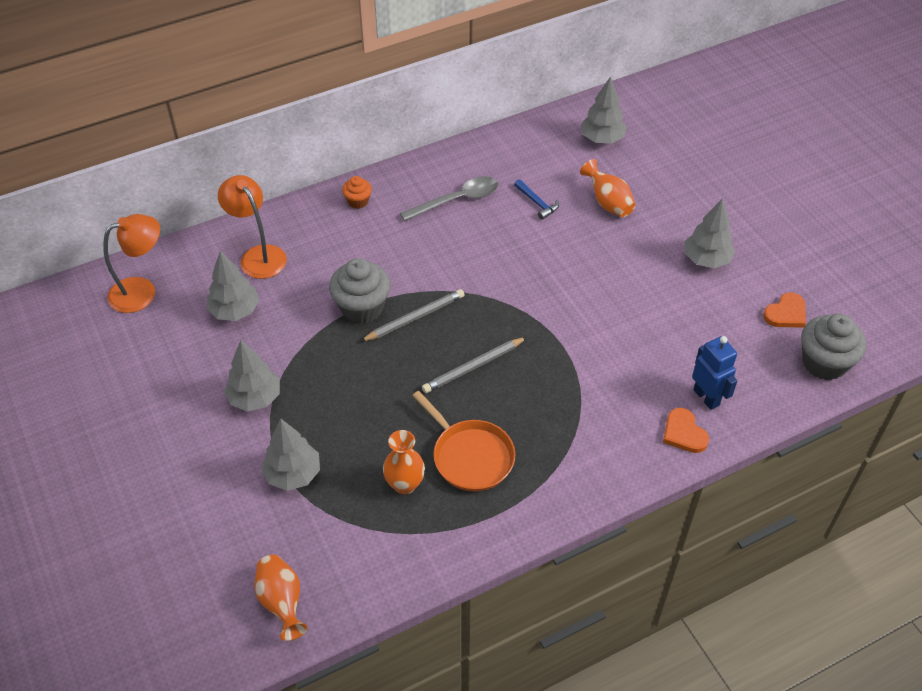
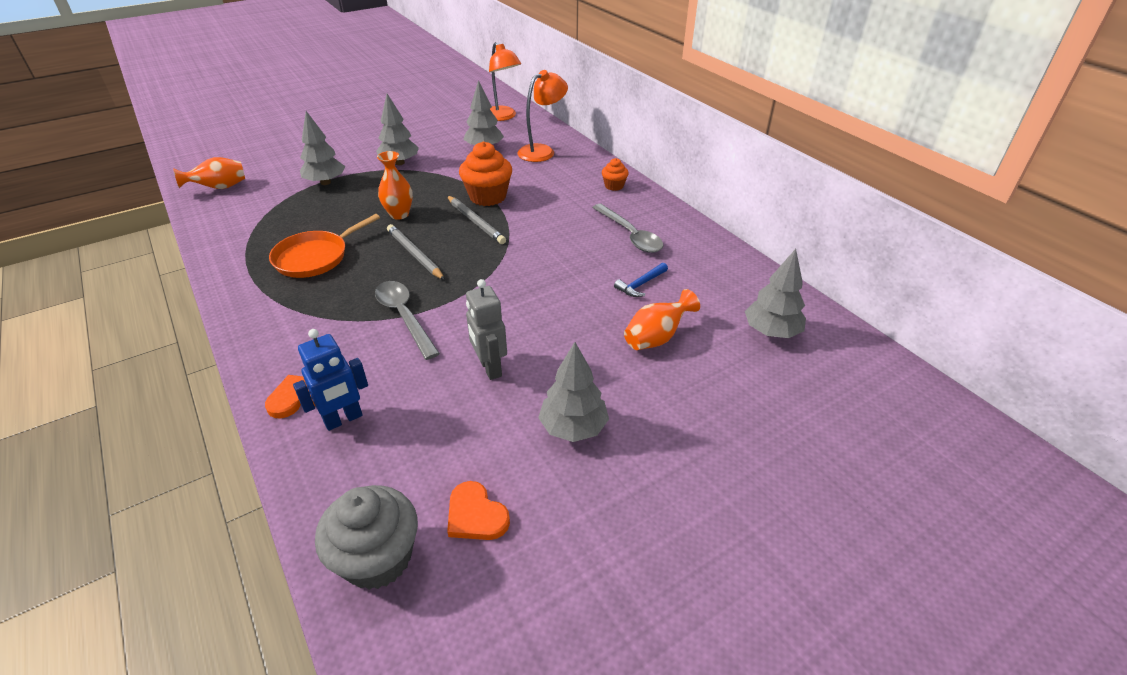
camera: 85 degrees right, 10 degrees down
(362, 307) = (488, 197): grey cupcake -> orange cupcake
(405, 484) = (298, 228): orange vase -> orange vase (399, 214)
(577, 368) = (404, 317): none -> grey spoon
(645, 306) = (490, 368): none -> grey robot

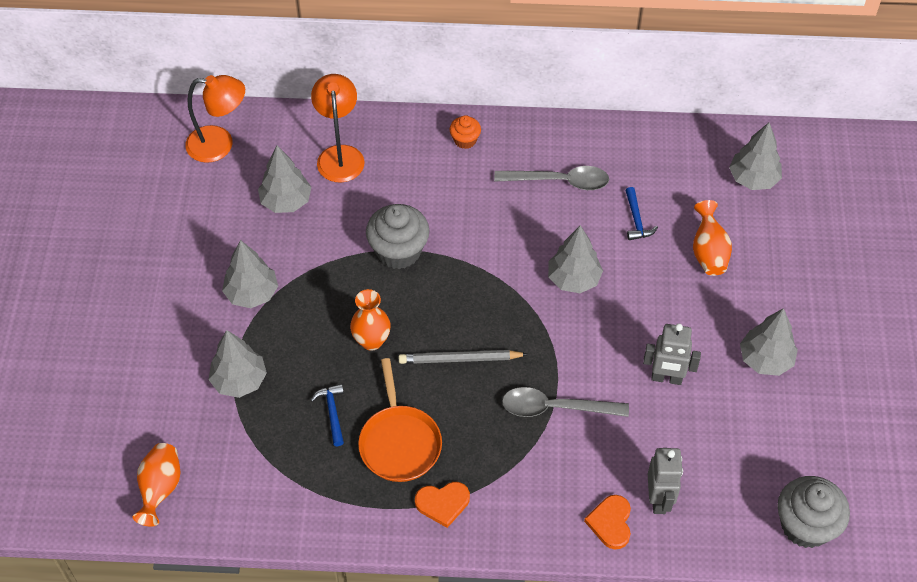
camera: 55 degrees left, 15 degrees up
(323, 222) = (332, 412): none -> blue hammer
(343, 419) = (659, 499): blue robot -> grey robot
(475, 222) = (439, 284): grey pencil -> none
(476, 515) = (805, 456): orange heart -> orange heart (443, 503)
(488, 197) = (398, 251): orange cupcake -> grey cupcake
(544, 276) = (573, 279): none -> grey tree

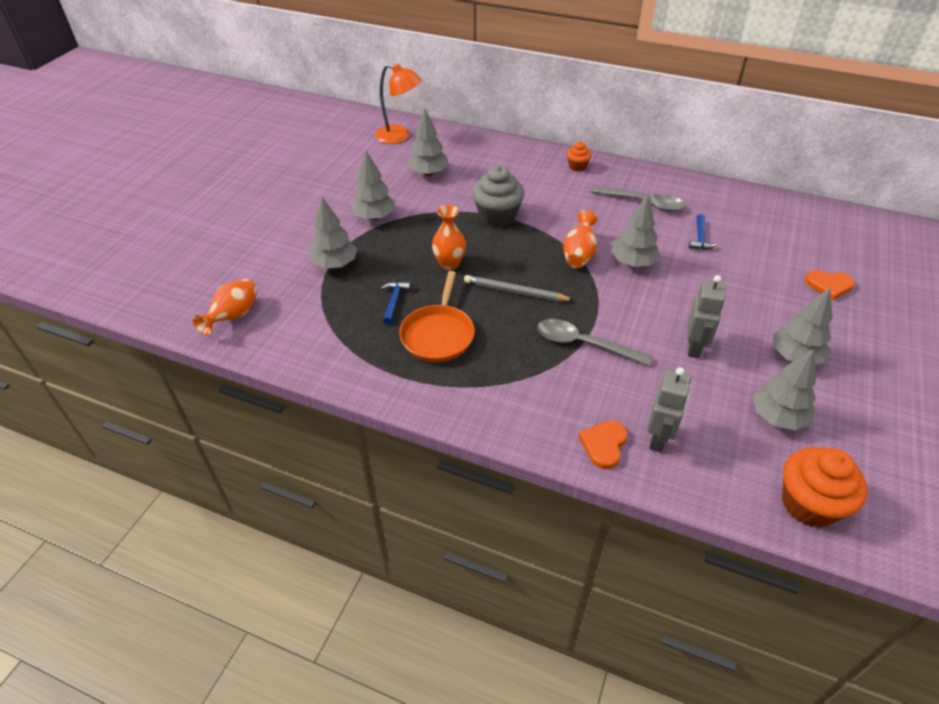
camera: 20 degrees right, 10 degrees down
(340, 155) = (480, 157): orange lamp -> none
(443, 503) = (454, 387): orange heart -> orange heart (828, 285)
(666, 378) = (694, 348): grey robot -> grey robot turned 105 degrees counterclockwise
(708, 252) = (758, 271): orange vase -> orange vase (579, 254)
(753, 179) = (811, 233): grey tree -> grey tree (777, 417)
(805, 525) = (809, 504): grey cupcake -> orange cupcake

